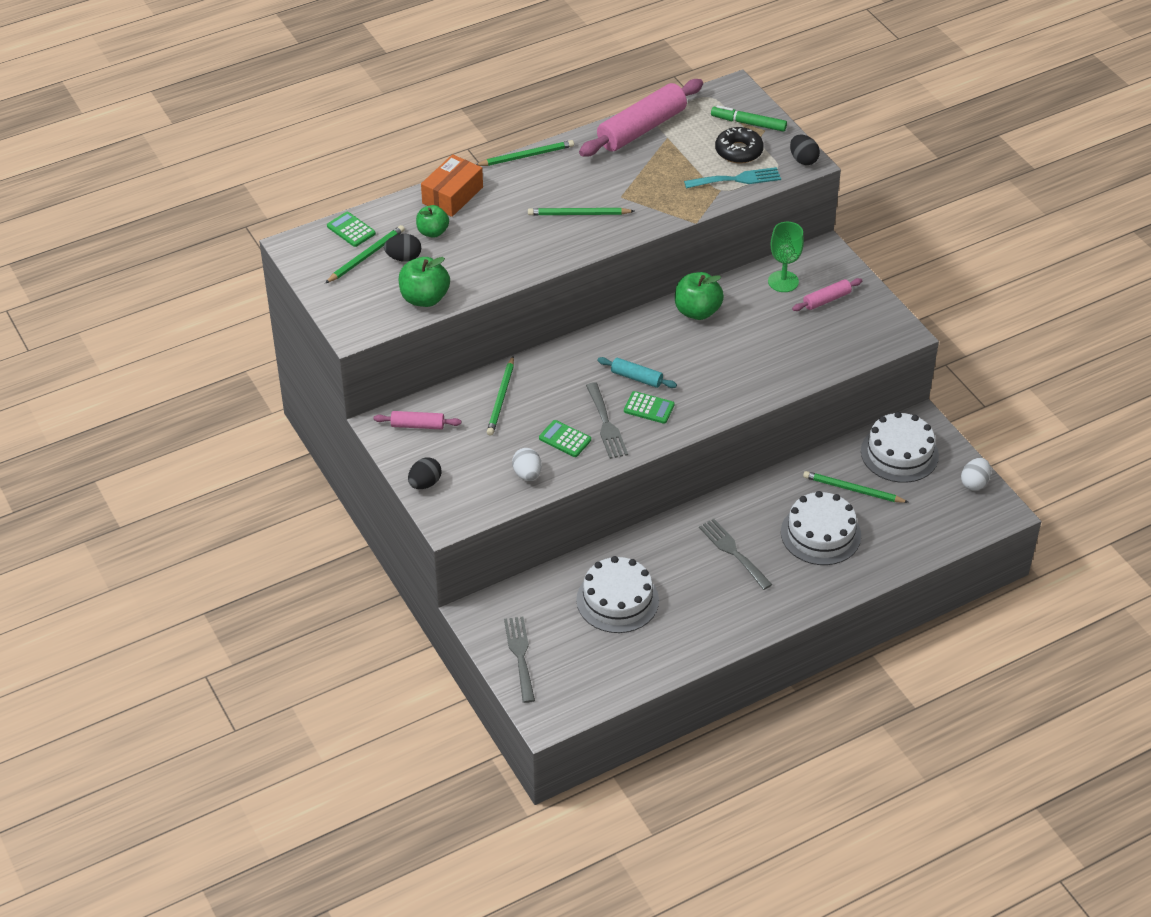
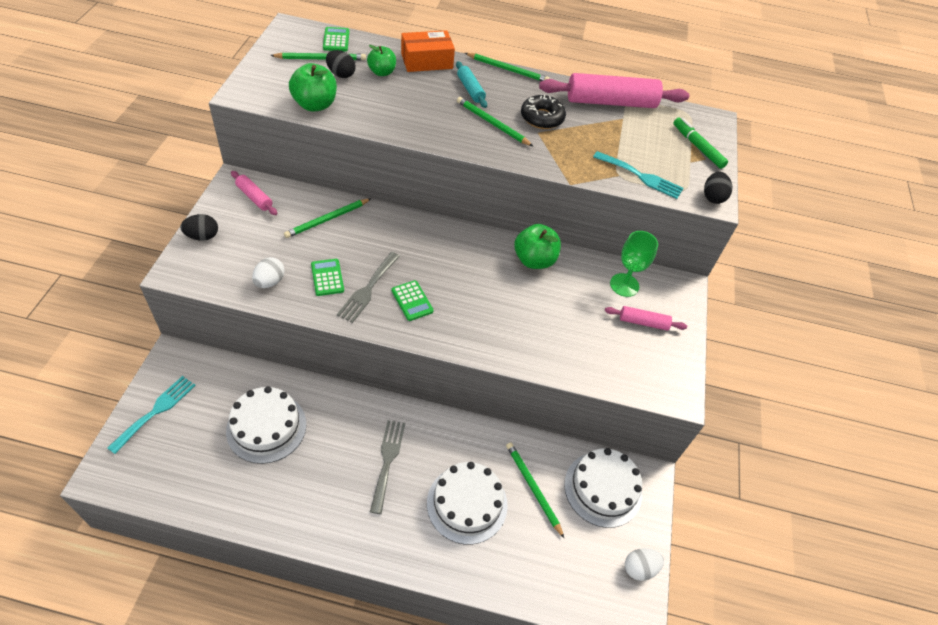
camera: 35 degrees right, 5 degrees up
(520, 655) = (156, 411): grey fork -> turquoise fork
(636, 378) = (432, 273): turquoise rolling pin -> turquoise rolling pin (470, 89)
(738, 151) = (666, 159): black donut -> black donut (542, 118)

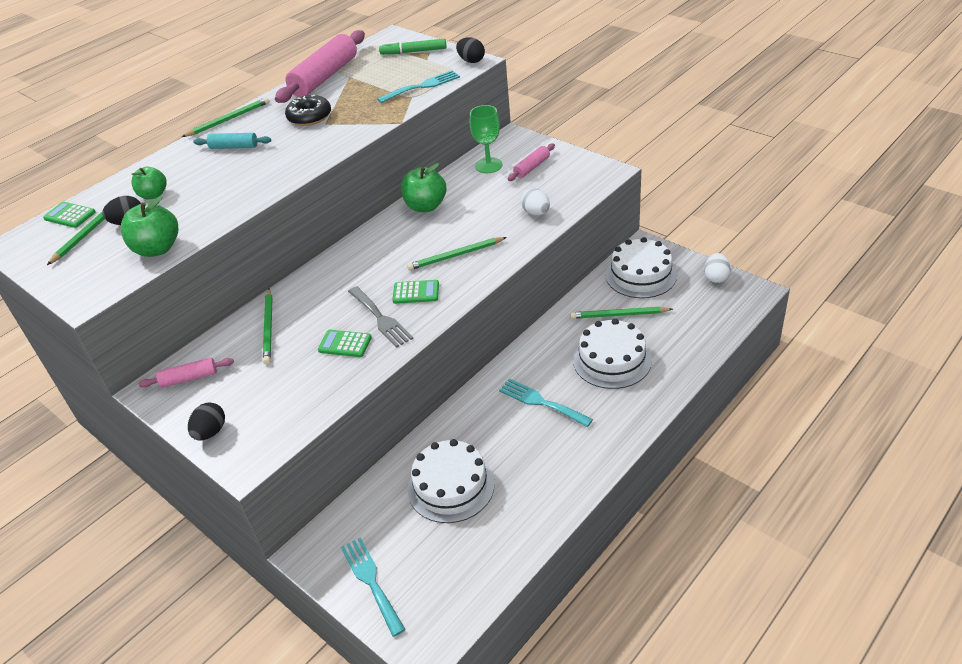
camera: 50 degrees left, 10 degrees down
(270, 281) = (318, 388): white egg -> white egg (536, 213)
(387, 460) = (541, 402): grey fork -> turquoise fork
(426, 61) = (166, 163): orange box -> none
(492, 123) = (291, 145): green pencil -> green pencil (455, 255)

